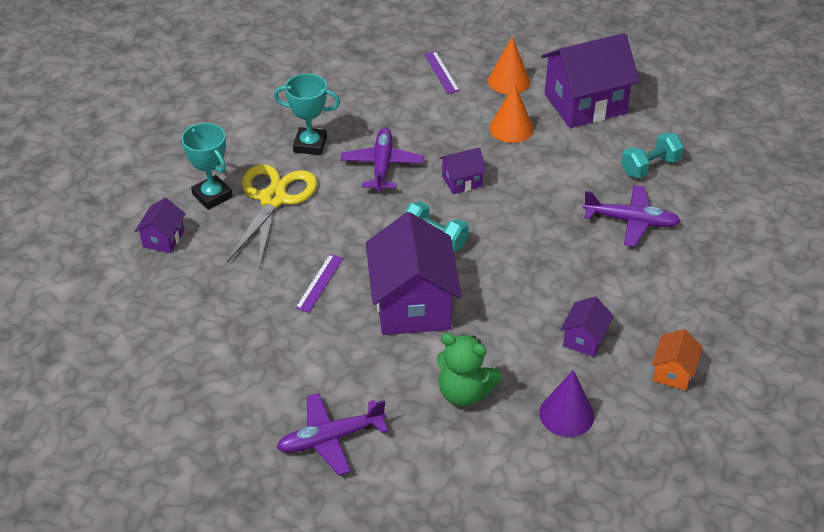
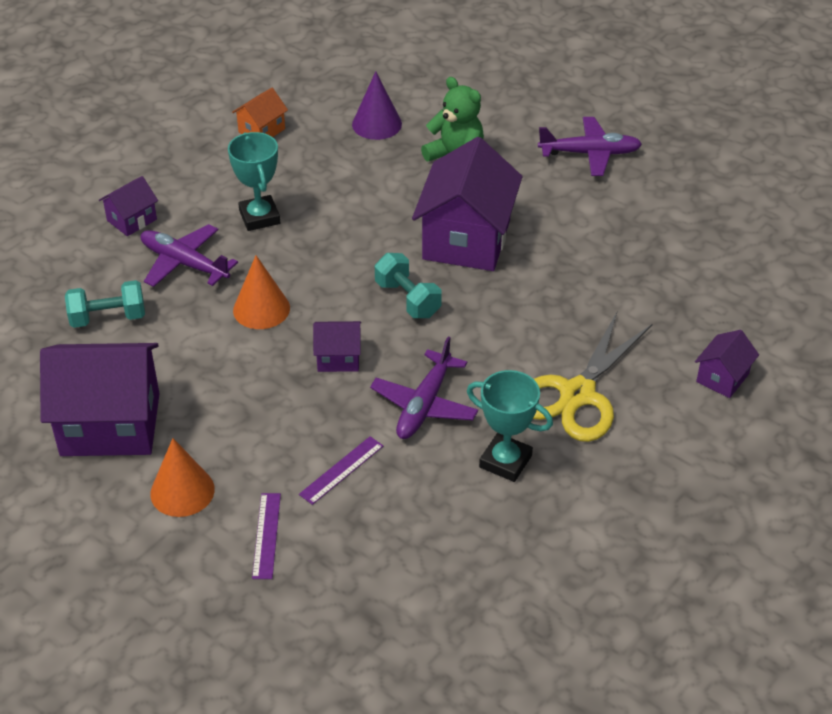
camera: 160 degrees left, 0 degrees up
(212, 195) = (653, 420): turquoise trophy -> turquoise trophy (259, 217)
(319, 283) = (554, 284): purple ruler -> purple ruler (341, 470)
(511, 128) = (231, 414): orange cone -> orange cone (261, 309)
(584, 339) = (319, 172): purple house -> purple house (132, 220)

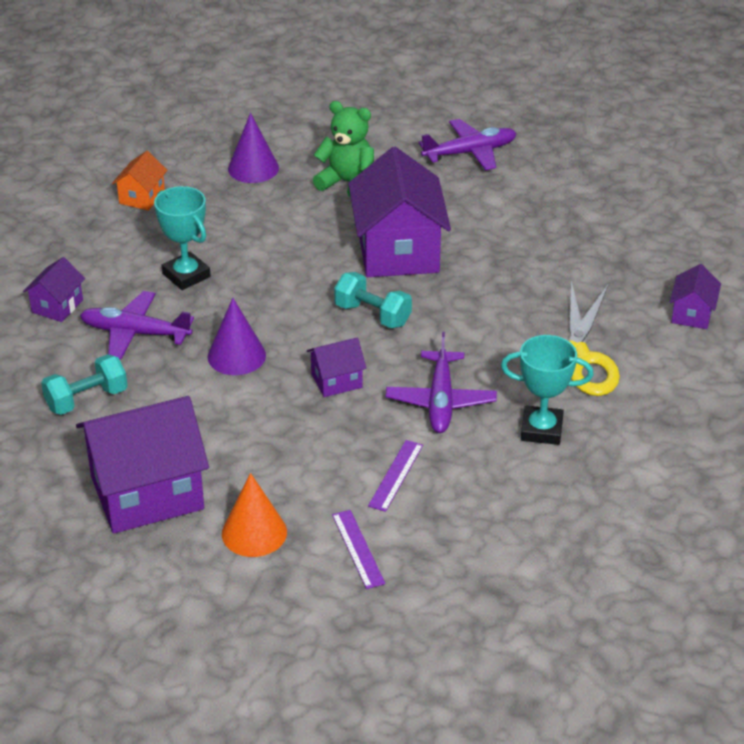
camera: 20 degrees left, 5 degrees down
(261, 309) = (236, 356): orange cone -> purple cone

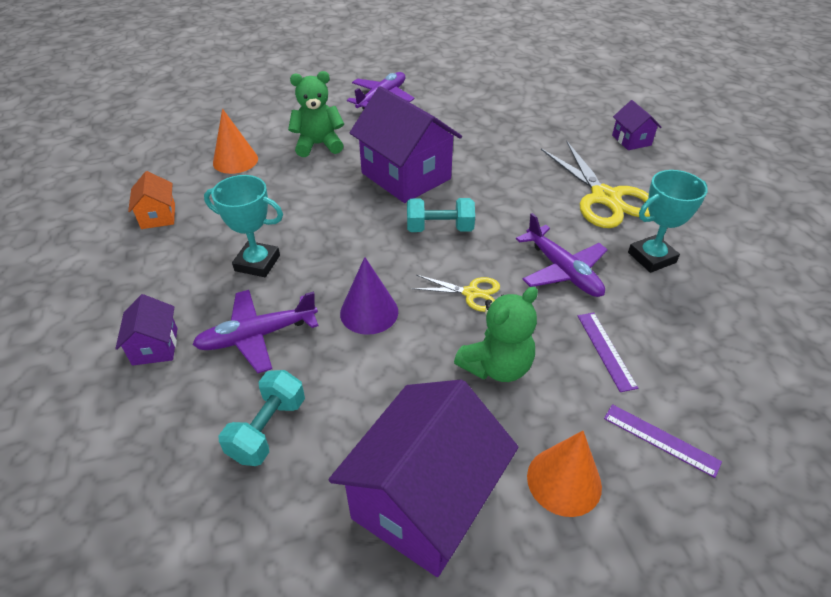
camera: 35 degrees left, 5 degrees up
(253, 168) = (235, 160): purple cone -> orange cone
(292, 442) = (496, 366): none -> green teddy bear
(336, 381) = (471, 293): purple house -> yellow scissors

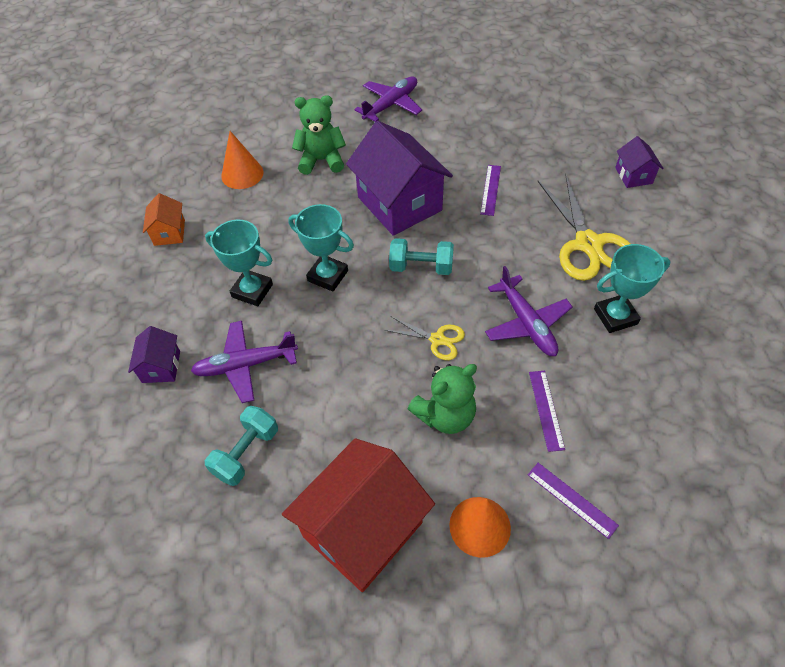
camera: 10 degrees right, 10 degrees up
(340, 243) = (328, 276): none -> turquoise trophy
(369, 312) = (343, 350): purple cone -> none
(424, 501) = (362, 529): purple house -> red house
(496, 159) = (490, 189): none -> purple ruler

